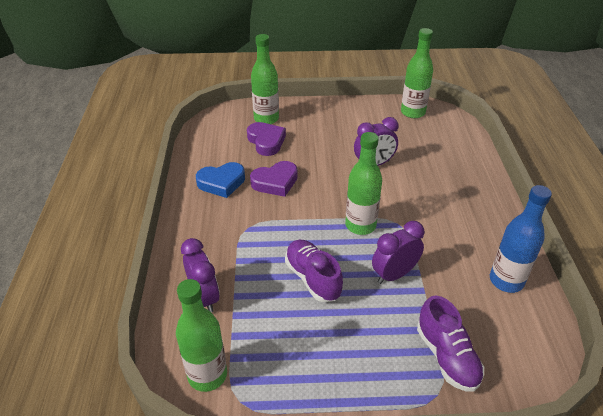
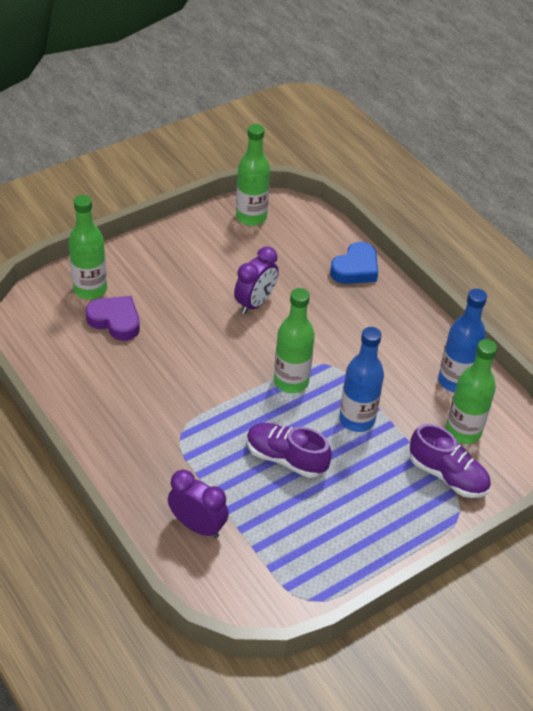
camera: 35 degrees left, 5 degrees up
(207, 375) = (261, 593): green bottle -> green bottle (463, 431)
(221, 183) = (108, 394): blue heart -> blue heart (355, 268)
(275, 182) = (167, 369): purple heart -> none
(394, 274) = (357, 419): purple clock -> blue bottle

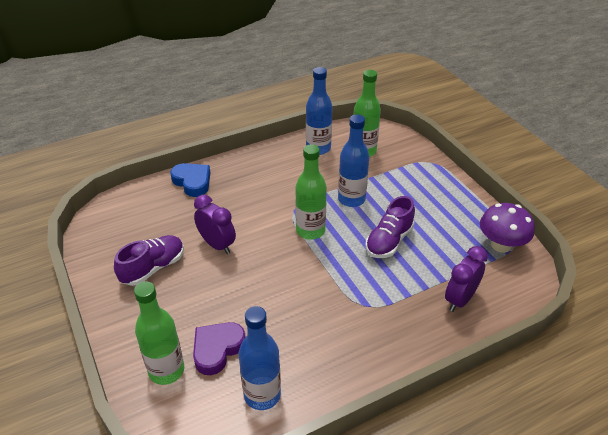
camera: 80 degrees left, 5 degrees down
(65, 358) = (262, 395): none -> blue bottle
(251, 217) = (105, 238): green bottle -> none
(298, 581) = (501, 245): none -> purple mushroom
(447, 475) = (401, 163): purple shoe -> purple shoe (153, 268)

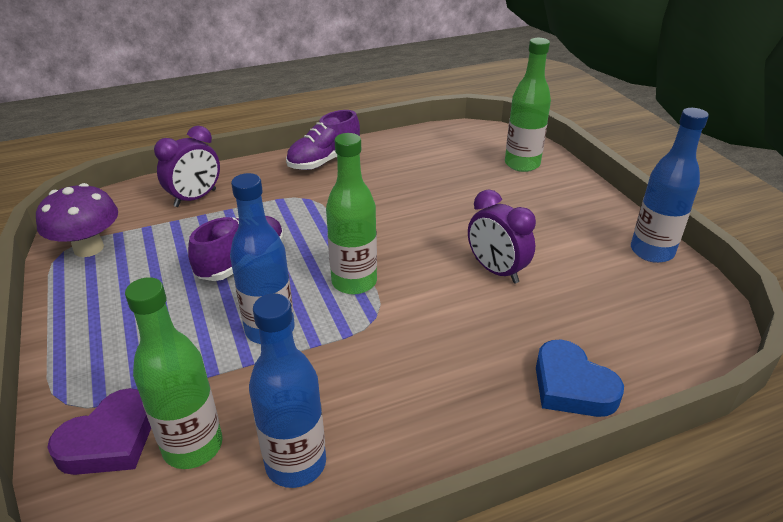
camera: 175 degrees left, 5 degrees down
(153, 268) = (578, 247): purple shoe -> purple shoe (324, 161)
(217, 349) = (474, 175): purple heart -> purple heart (109, 440)
(262, 395) = (427, 147): blue bottle -> blue bottle (652, 251)

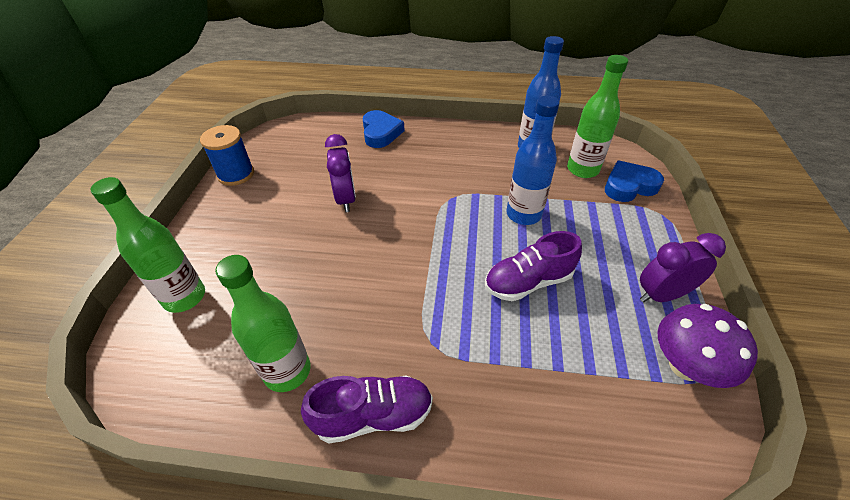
camera: 150 degrees left, 10 degrees up
(109, 440) = (629, 186): purple heart -> blue heart
(195, 198) = (562, 408): purple clock -> purple clock (662, 295)
(354, 282) = (448, 228): green bottle -> green bottle (287, 371)
(652, 251) = (236, 174): blue bottle -> blue spool

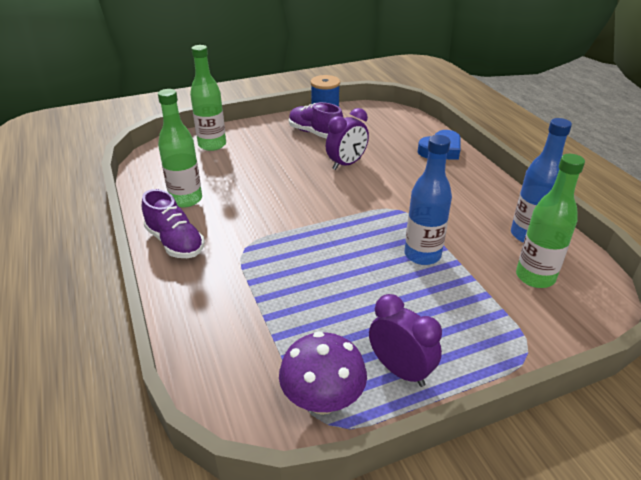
camera: 60 degrees right, 10 degrees down
(528, 282) = (342, 279): purple shoe -> purple shoe (315, 133)
(629, 186) = (548, 317): blue heart -> none

